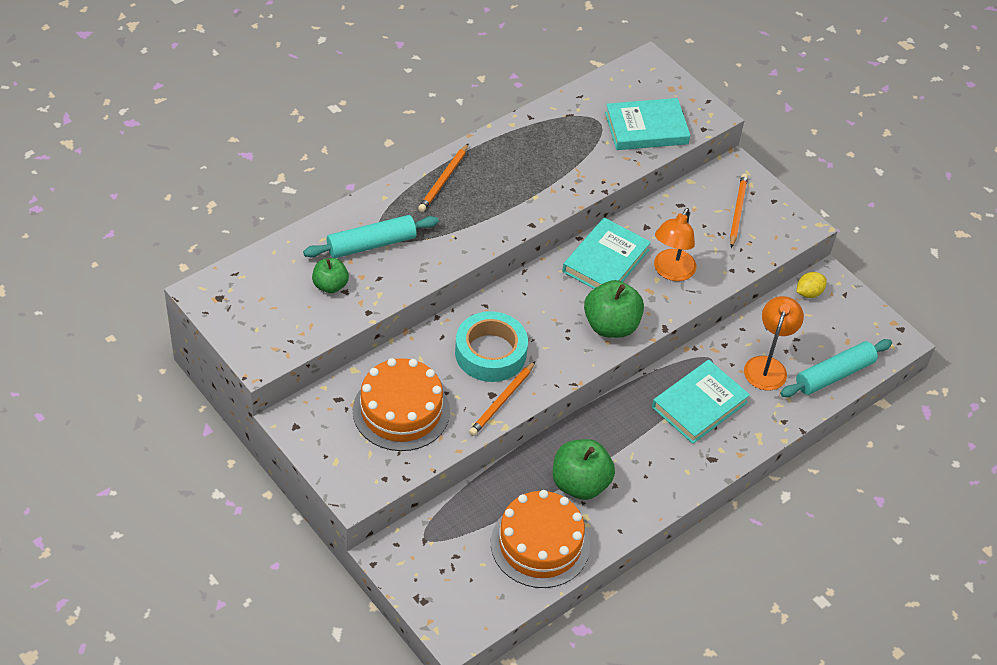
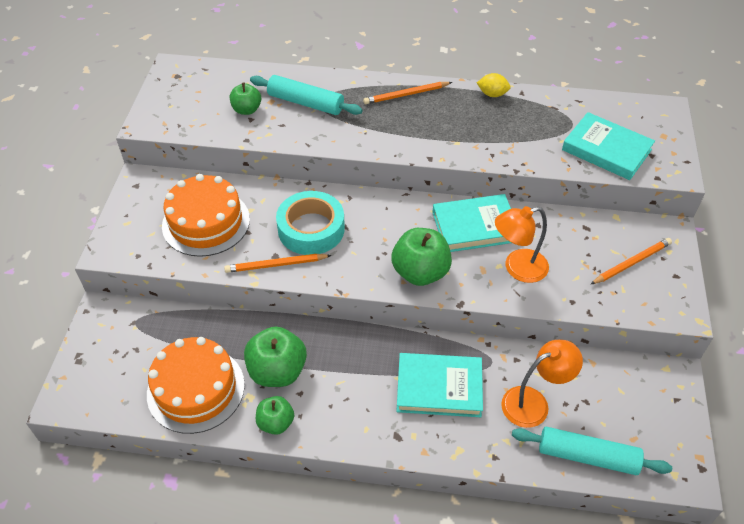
camera: 50 degrees right, 0 degrees up
(625, 518) = (276, 423): none -> green apple
(808, 293) = (641, 374): yellow lemon -> yellow lemon (492, 94)

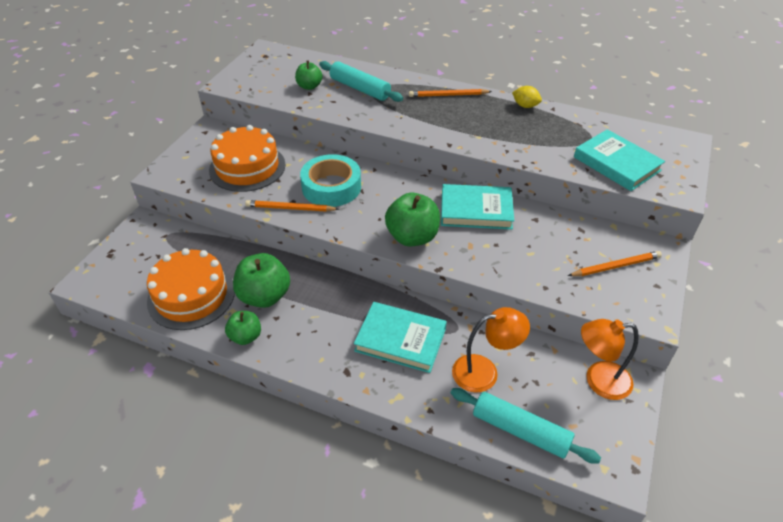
camera: 15 degrees right, 5 degrees down
(517, 268) = (503, 250): orange lamp -> orange lamp (598, 381)

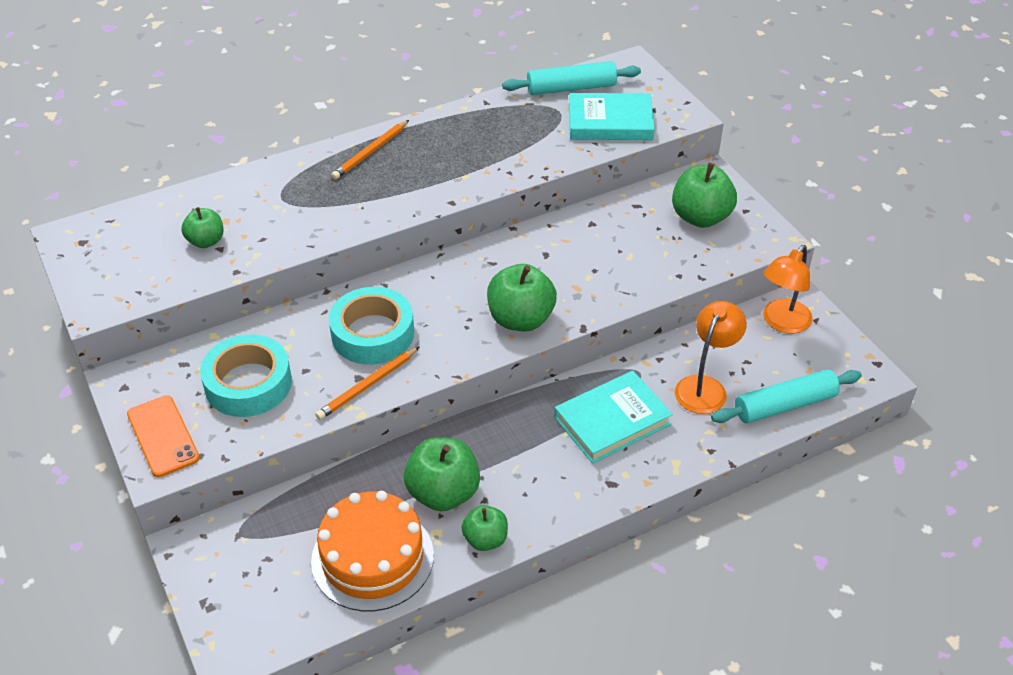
camera: 50 degrees left, 0 degrees up
(184, 162) = (162, 436): none -> orange phone
(247, 167) = (248, 384): orange cake -> turquoise tape
(360, 88) = (268, 205): turquoise rolling pin -> turquoise rolling pin (571, 88)
(476, 210) = (535, 253): turquoise book -> none
(525, 106) = (458, 115): yellow lemon -> none
(615, 266) = (700, 217): orange pencil -> green apple

